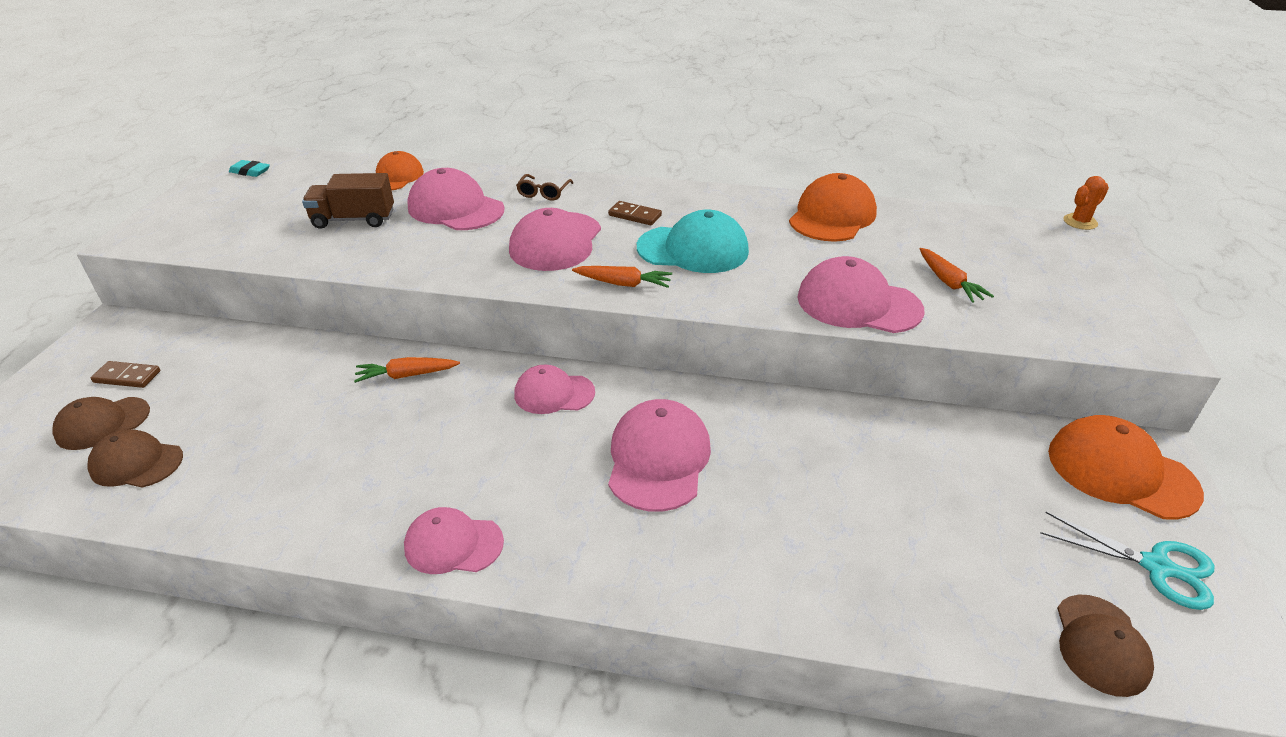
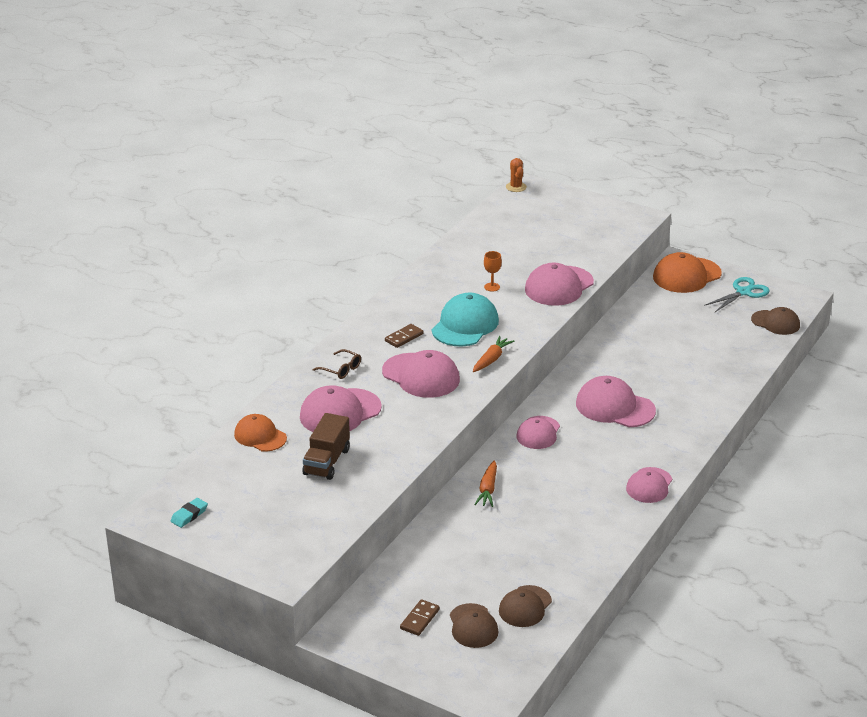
camera: 70 degrees left, 5 degrees down
(803, 251) = (492, 287): none -> orange goblet
(832, 216) = (455, 264): orange cap -> none
(948, 282) = (554, 251): orange carrot -> none

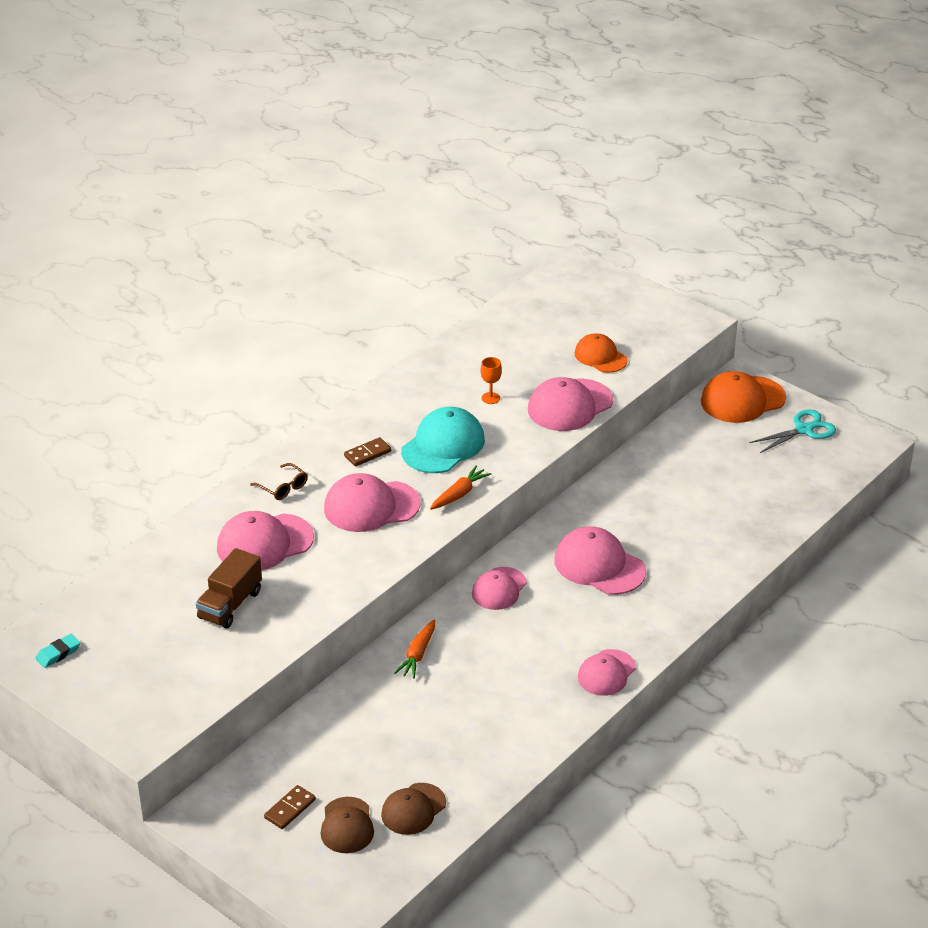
camera: 10 degrees right, 5 degrees up
(260, 436) = (166, 563): orange cap -> orange cap (600, 357)
(421, 376) = (371, 506): pink cap -> pink cap turned 120 degrees clockwise
(516, 187) = (562, 266): orange cactus -> none
(775, 323) = (829, 475): brown cap -> none

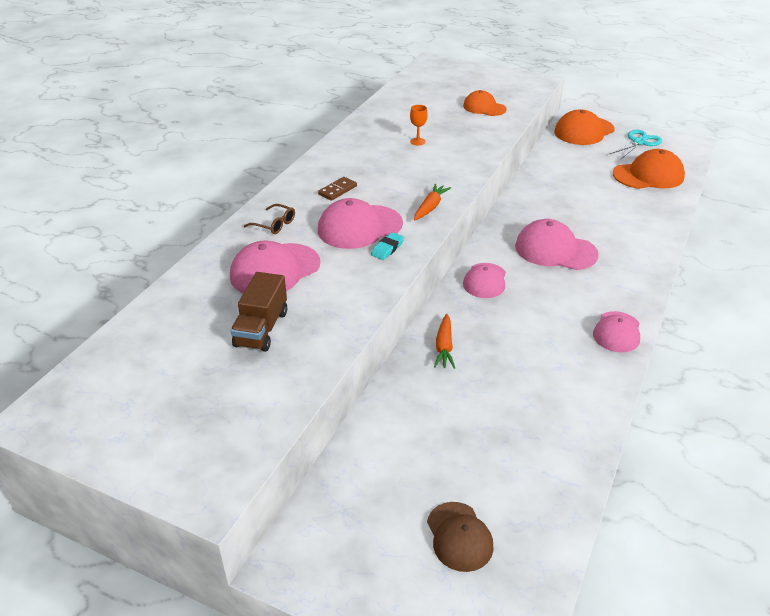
camera: 15 degrees left, 0 degrees up
(58, 653) = (88, 410): turquoise eraser -> turquoise eraser (387, 249)
(290, 809) = (389, 531): brown domino -> none
(413, 809) = (518, 501): brown cap -> none
(443, 445) = (397, 176): turquoise cap -> none
(570, 405) = (481, 138): pink cap -> none
(780, 483) = (648, 175): none -> orange cap

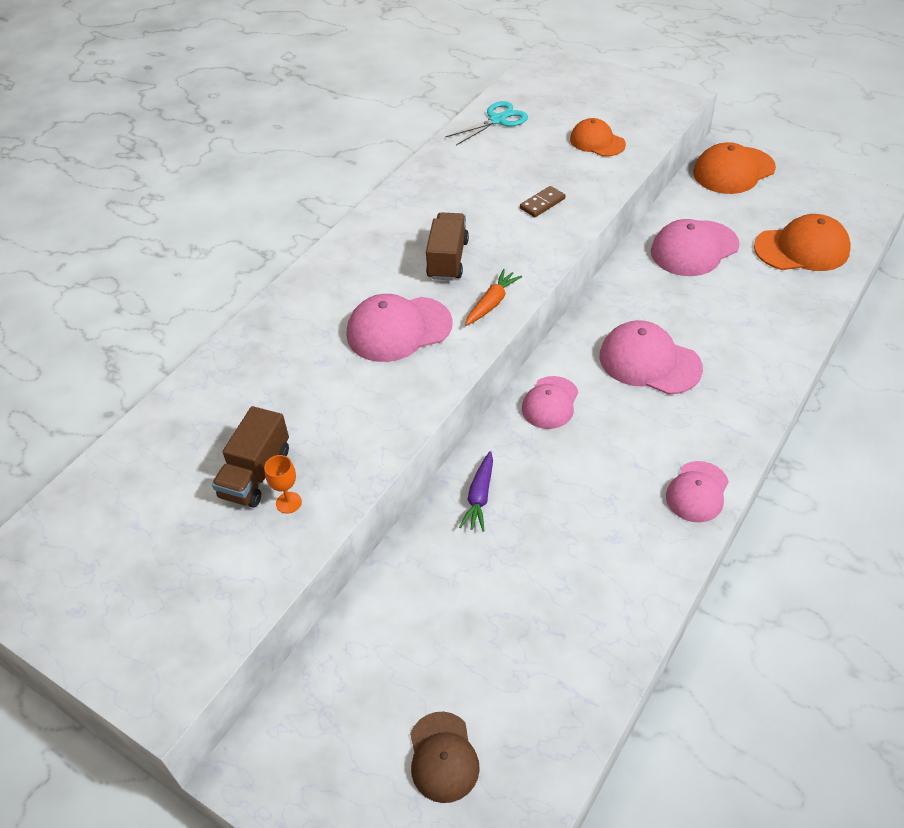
camera: 10 degrees right, 10 degrees up
(275, 225) = (298, 319): brown glasses -> none
(275, 270) = (286, 388): pink cap -> pink cap (694, 248)
(337, 190) = (383, 270): brown domino -> brown domino (542, 203)
(387, 249) = (425, 365): turquoise eraser -> none
(388, 182) = (448, 259): none -> brown truck
(417, 141) = (498, 195): orange goblet -> orange goblet (288, 502)
(444, 347) = (479, 496): orange carrot -> purple carrot
(639, 142) = (803, 193): turquoise scissors -> turquoise scissors (497, 120)

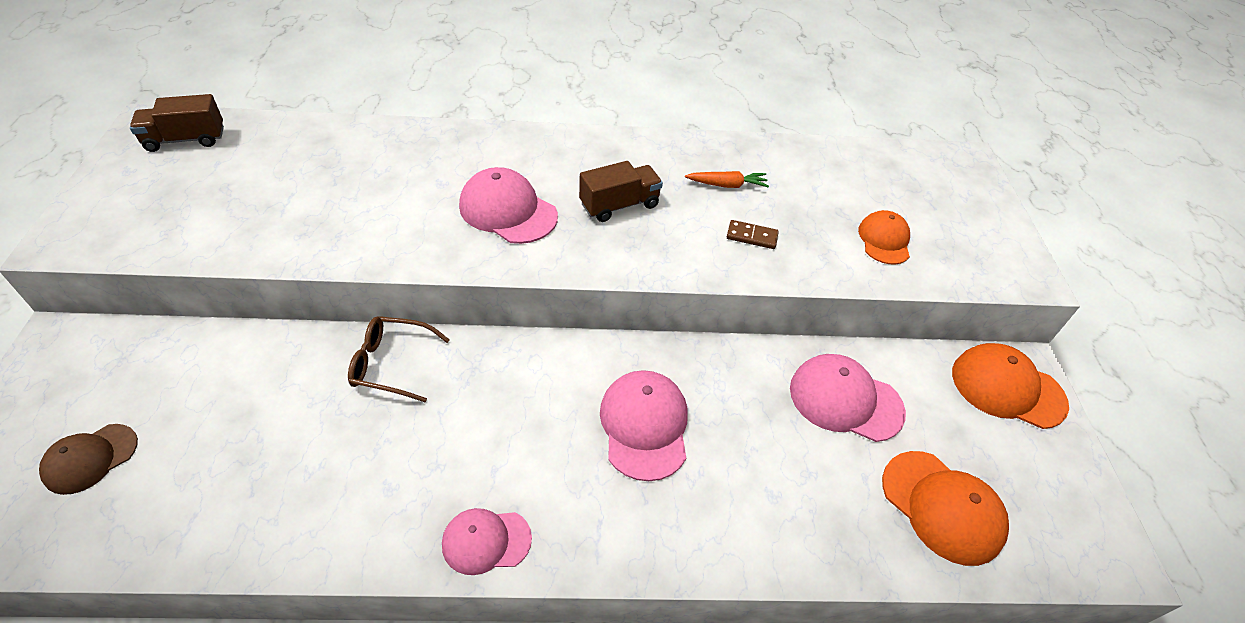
camera: 50 degrees right, 0 degrees up
(256, 473) = (296, 199): brown truck -> brown truck (185, 139)
(288, 502) = (272, 229): orange goblet -> none
(479, 496) = (390, 364): purple carrot -> brown glasses
(492, 303) = (584, 256): orange carrot -> orange carrot (727, 185)
(497, 120) = (840, 161): turquoise scissors -> none
(550, 403) = (535, 367): pink cap -> none

